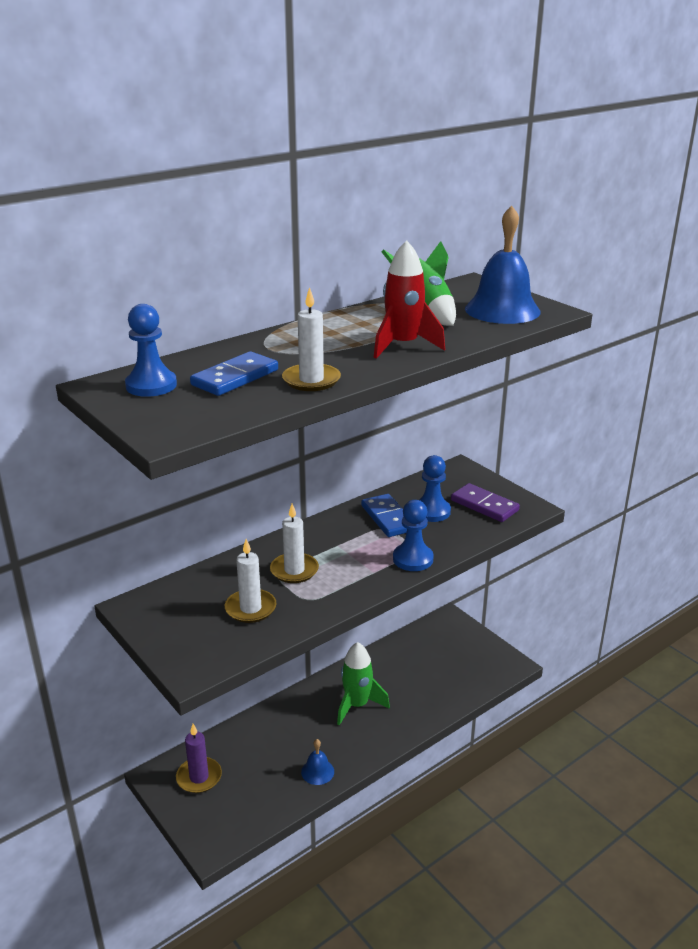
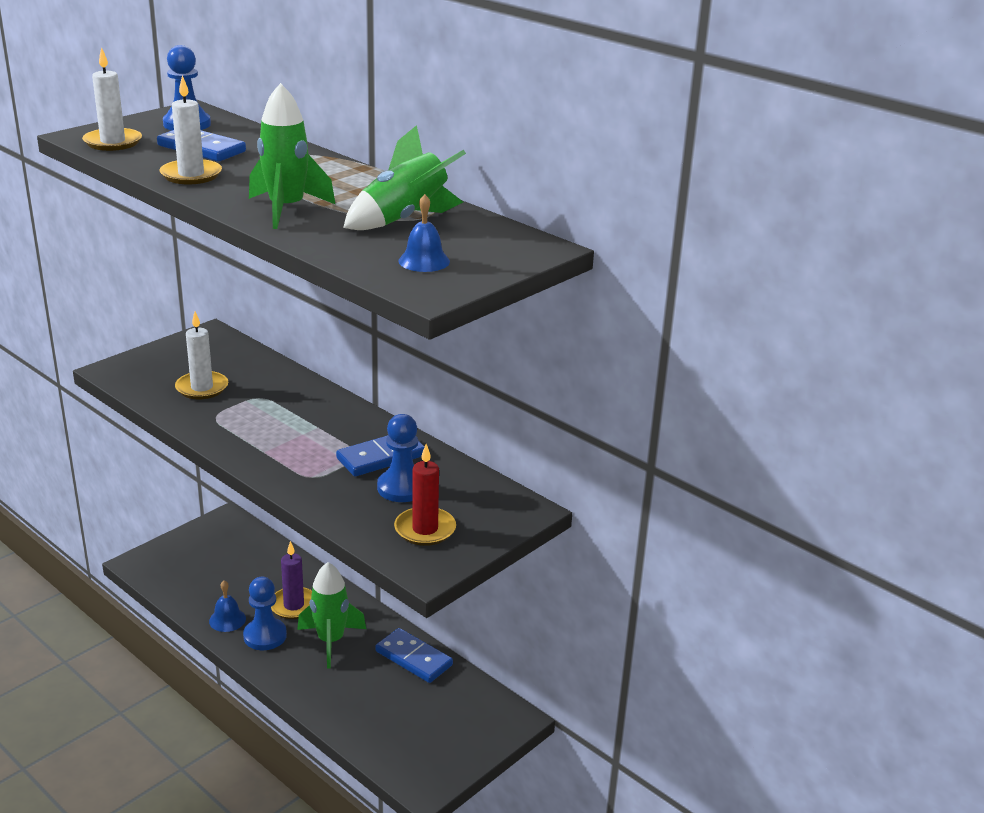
camera: 80 degrees right, 0 degrees up
(199, 777) = (223, 543): purple candle -> purple candle (294, 605)
(294, 570) = (267, 405): white candle -> white candle (113, 142)
(383, 660) = (413, 658): none -> blue domino
(403, 346) = (286, 209): red rocket -> green rocket
(413, 559) = (291, 476): blue pawn -> blue pawn (265, 636)
(484, 505) = (425, 529): purple domino -> red candle
(502, 310) = (424, 261): blue bell -> blue bell, size x0.48

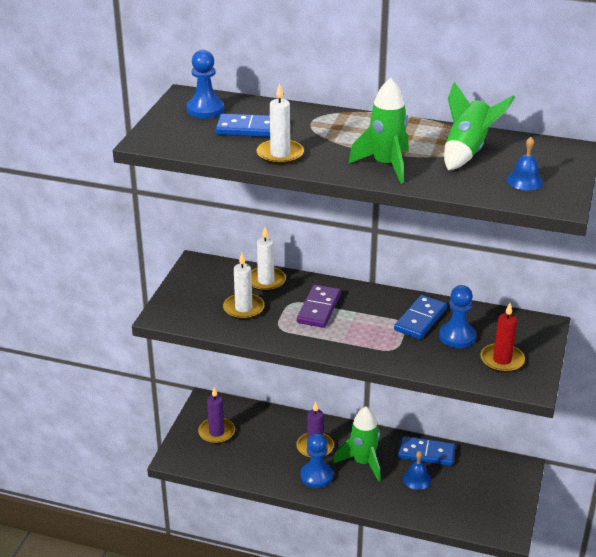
camera: 25 degrees left, 5 degrees up
(113, 142) = (180, 141): white candle -> white candle (266, 281)
(206, 553) = (216, 432): none -> purple candle
(227, 619) = (280, 474): blue bell -> blue bell (417, 479)
(281, 412) = (318, 308): none -> purple domino

